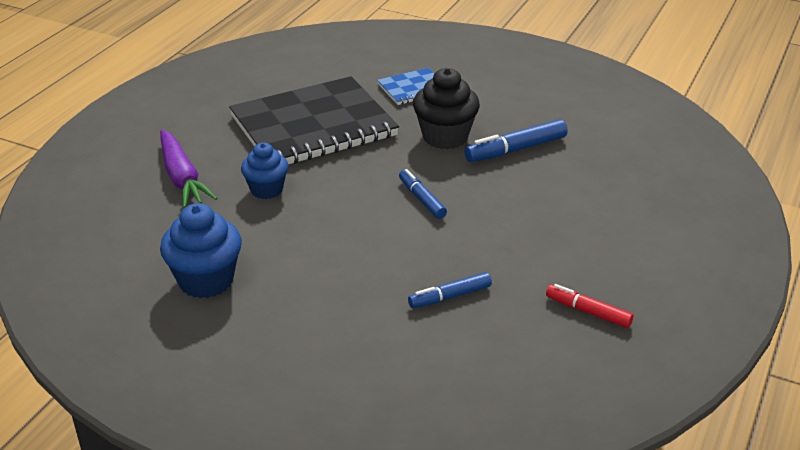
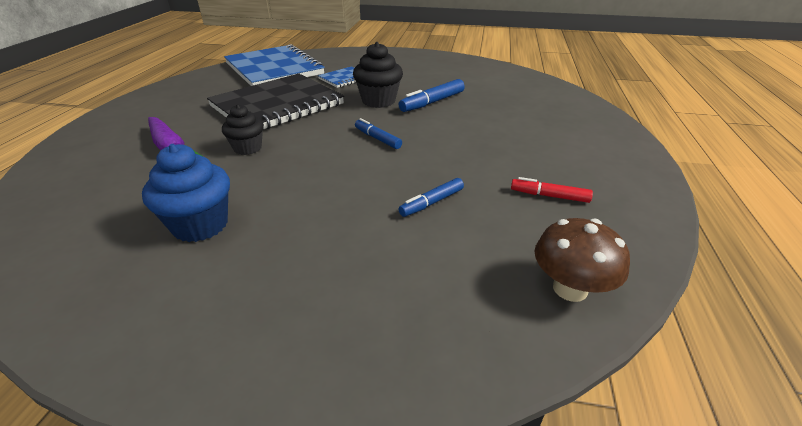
camera: 15 degrees left, 0 degrees up
(266, 190) = (248, 148): blue cupcake -> black cupcake
(322, 56) = (274, 69): none -> blue notebook
(544, 412) = (570, 289): none -> brown mushroom

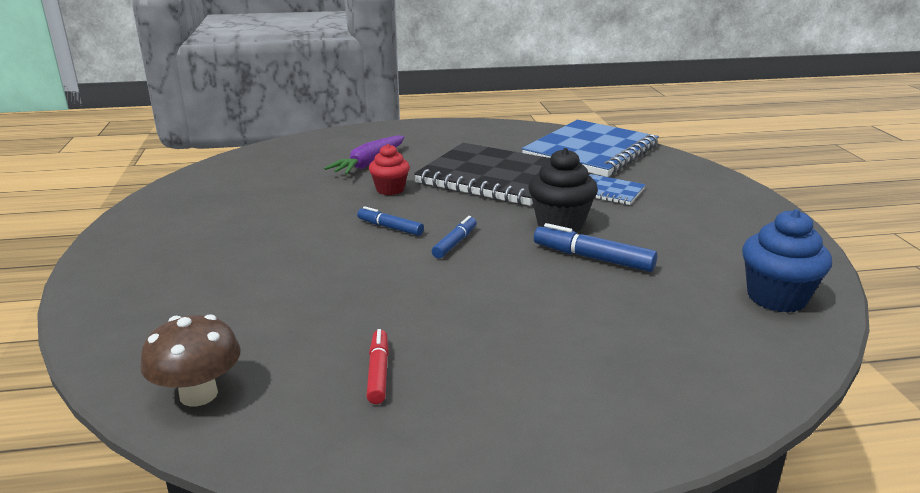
camera: 70 degrees right, 10 degrees down
(200, 225) = (260, 206): blue cupcake -> blue cupcake (776, 298)
(248, 148) = (390, 189): black cupcake -> red cupcake
(431, 202) = (331, 296): blue marker -> blue marker (390, 227)

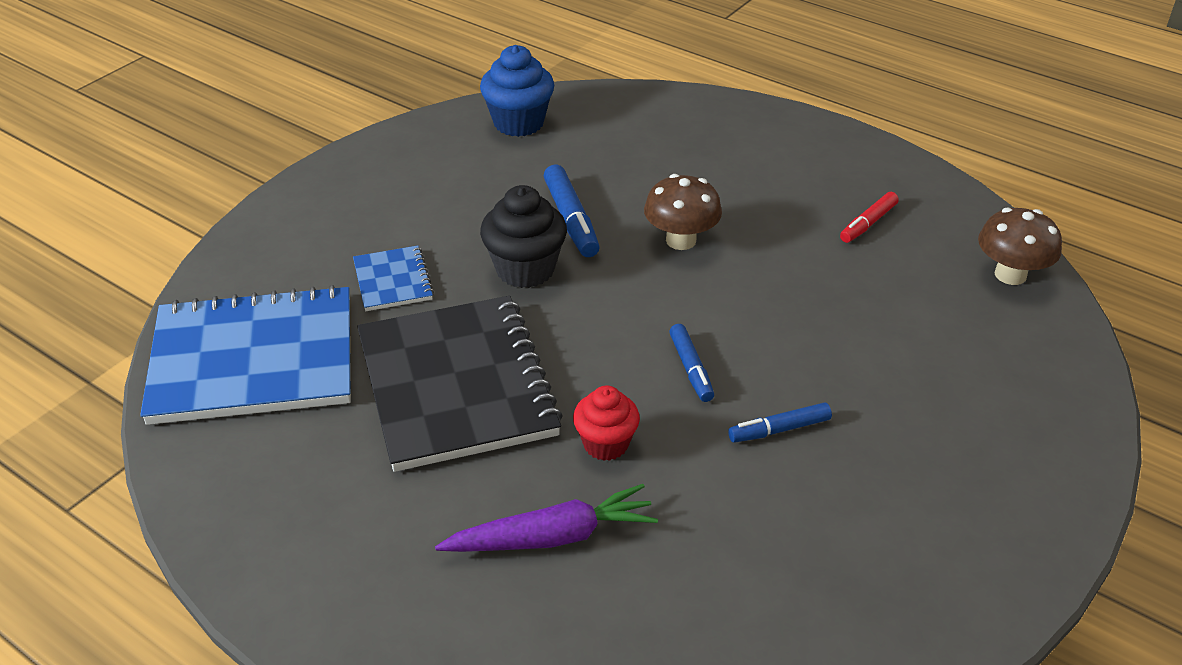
camera: 135 degrees left, 15 degrees up
(455, 243) = (657, 306): blue marker -> blue marker (779, 429)
(503, 282) = (681, 240): none -> brown mushroom

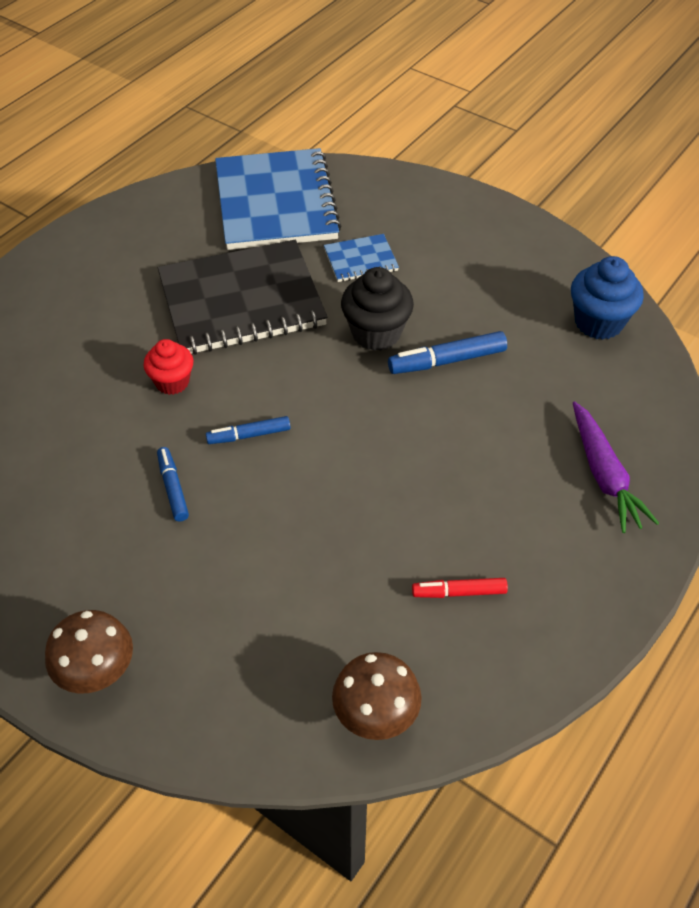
camera: 90 degrees right, 10 degrees up
(552, 537) = (91, 354): purple carrot -> purple carrot (604, 475)
(681, 240) = (421, 436): brown mushroom -> brown mushroom (97, 671)
(868, 223) = (459, 592): red marker -> red marker turned 45 degrees counterclockwise

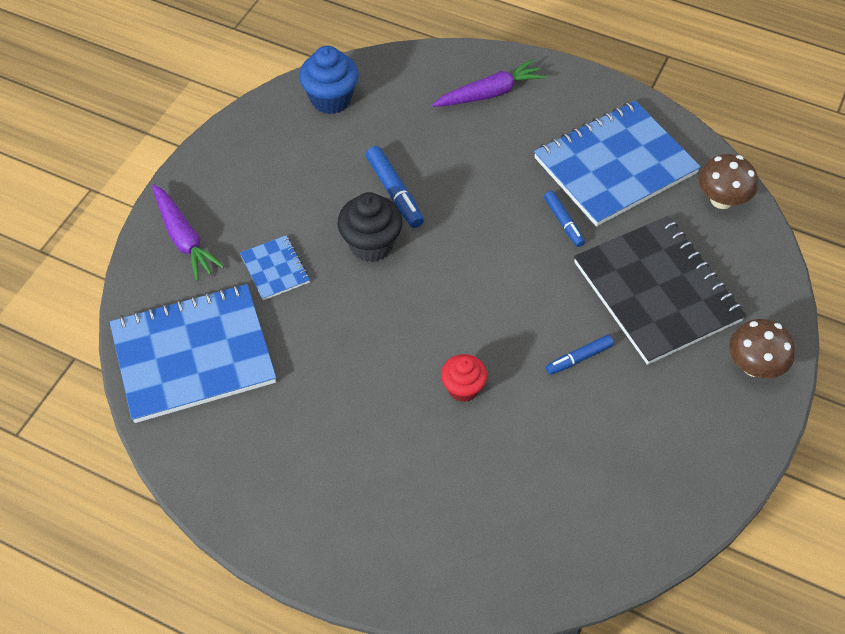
camera: 100 degrees left, 5 degrees up
(241, 301) = (347, 355): black notebook -> black notebook (657, 292)
(249, 435) = (509, 316): blue marker -> blue marker (563, 222)
(413, 203) = (184, 238): none -> purple carrot
(459, 592) = (615, 166): red marker -> blue notebook

